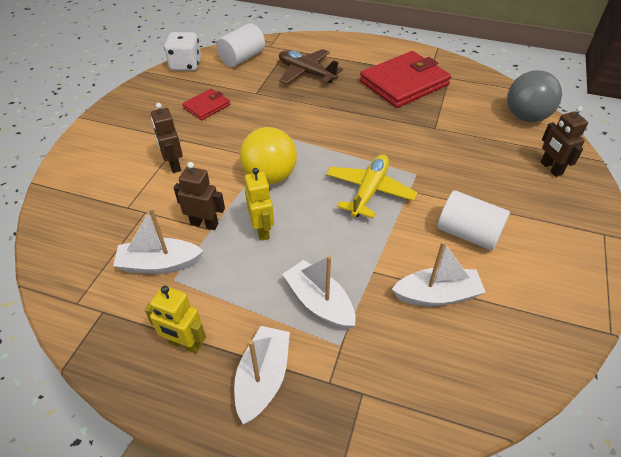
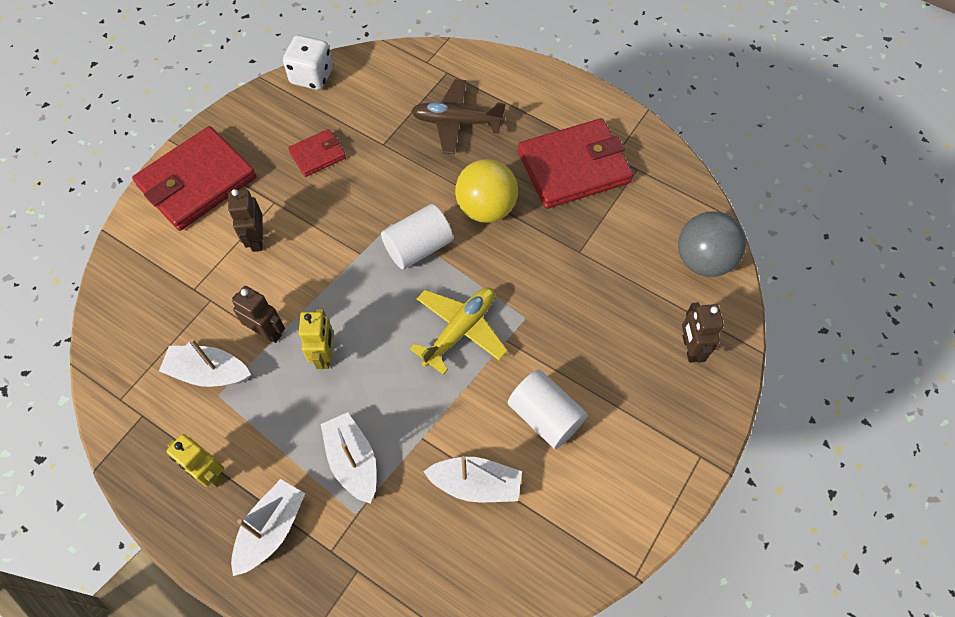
camera: 15 degrees right, 15 degrees up
(110, 138) = (197, 182): none -> red wallet
(242, 58) = (385, 78): white cylinder -> white cylinder (418, 247)
(270, 177) = (357, 282): yellow ball -> yellow ball (486, 208)
(306, 73) = (456, 122): brown plane -> brown plane turned 45 degrees counterclockwise

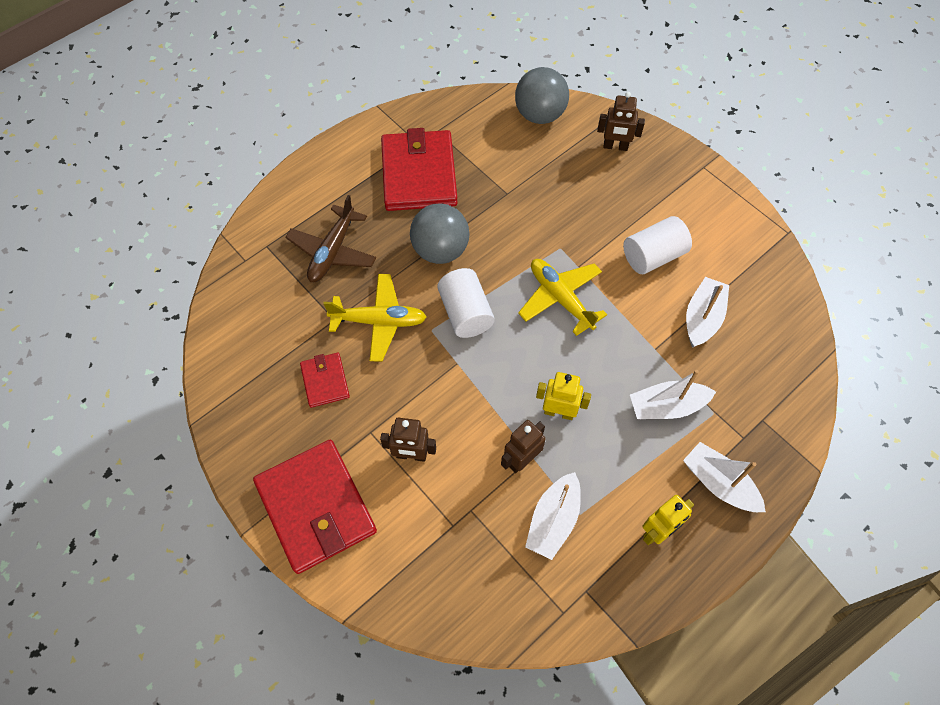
camera: 75 degrees left, 0 degrees up
(312, 76) = (216, 370): white dice -> none
(390, 179) = (379, 321): none -> yellow plane
(486, 208) = (440, 250): yellow ball -> grey ball

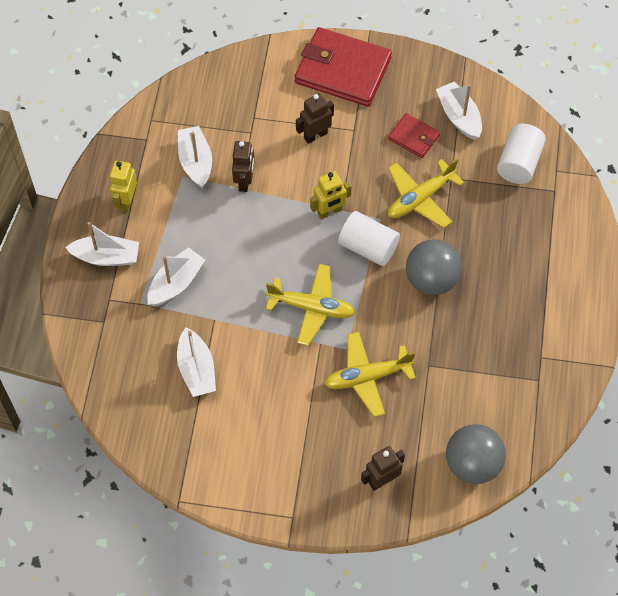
camera: 140 degrees right, 0 degrees up
(265, 369) = (459, 116): none -> white boat
(332, 251) = (505, 221): brown plane -> none
(419, 174) = (511, 329): red wallet -> none
(559, 412) = (245, 227): yellow robot -> yellow robot (329, 212)
(562, 217) = (367, 377): none -> yellow plane
(653, 256) = (271, 395): white cylinder -> white cylinder (519, 163)

